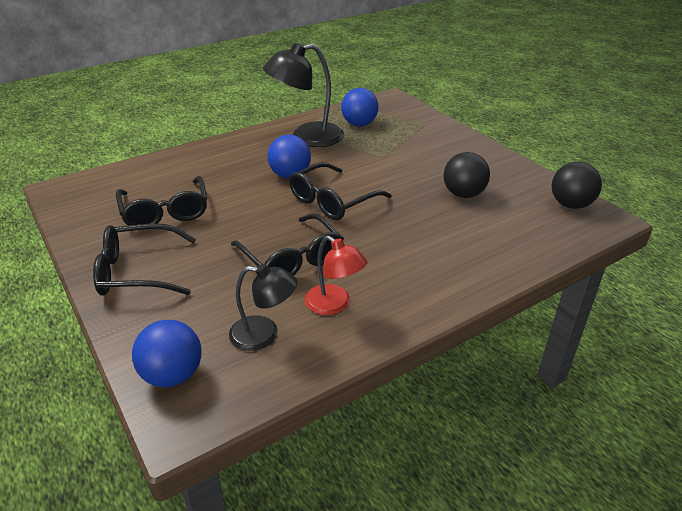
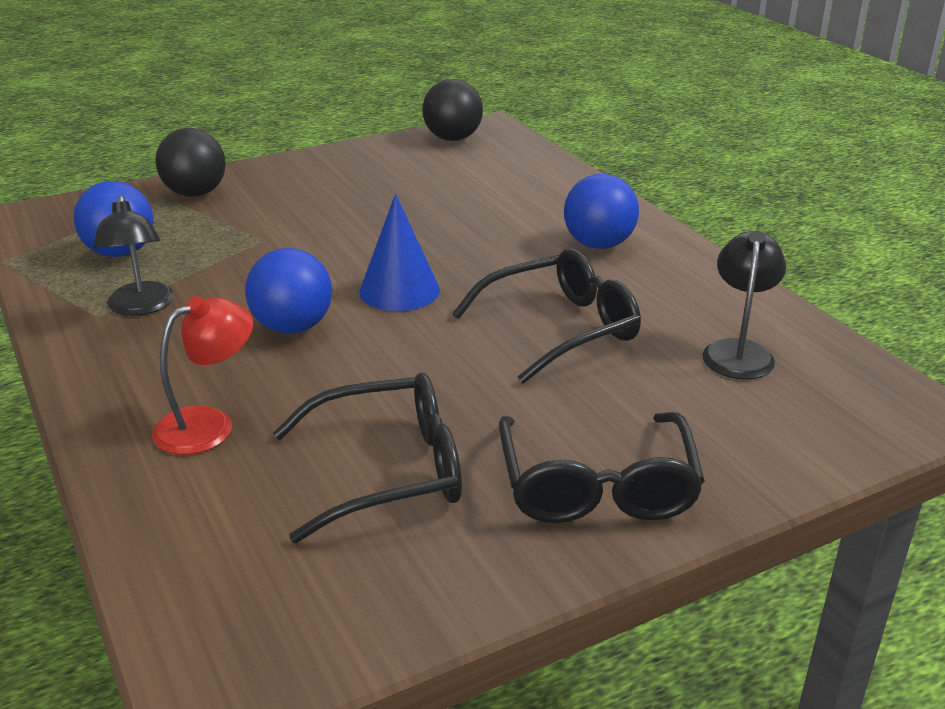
camera: 85 degrees left, 5 degrees down
(173, 375) = (840, 424): blue ball -> blue ball (598, 245)
(307, 137) = (141, 307): black lamp -> black lamp, size x0.59
(331, 201) = (399, 290): black glasses -> blue cone
(334, 305) = (668, 299): red lamp -> red lamp (209, 424)
(463, 194) = (408, 193): black ball -> black ball (195, 193)

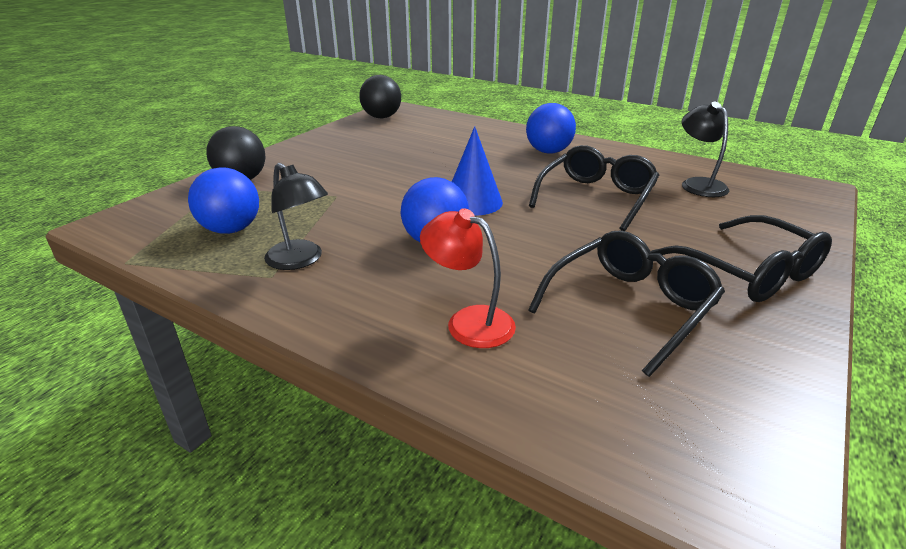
camera: 30 degrees left, 0 degrees up
(209, 424) = (468, 321): red lamp -> red lamp turned 75 degrees counterclockwise

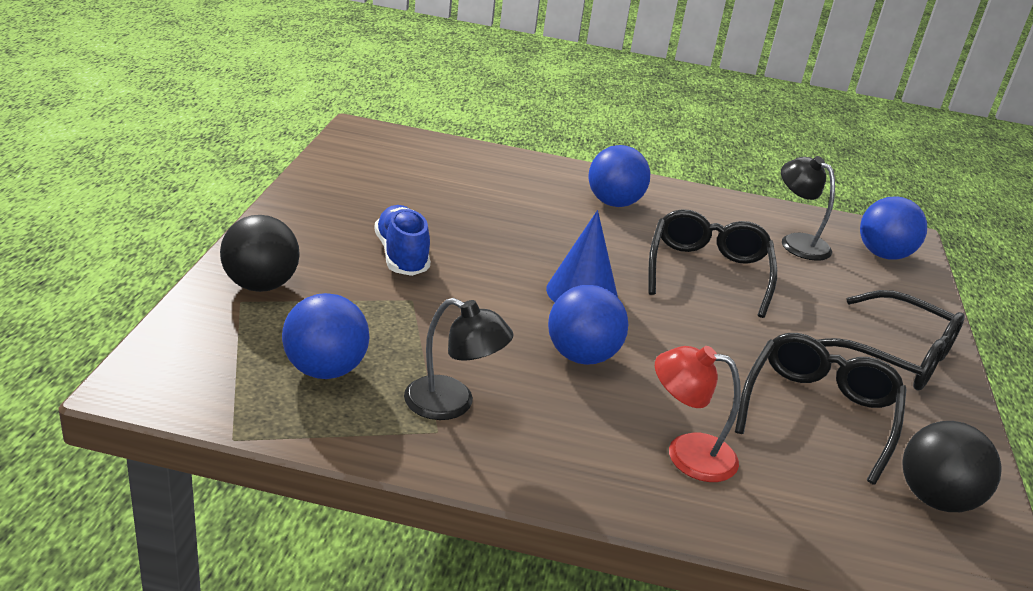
camera: 25 degrees left, 0 degrees up
(354, 171) = (402, 256): none -> blue shoe
(381, 117) = (357, 151): black ball -> black ball (935, 499)
(783, 198) = (883, 255): none -> blue ball

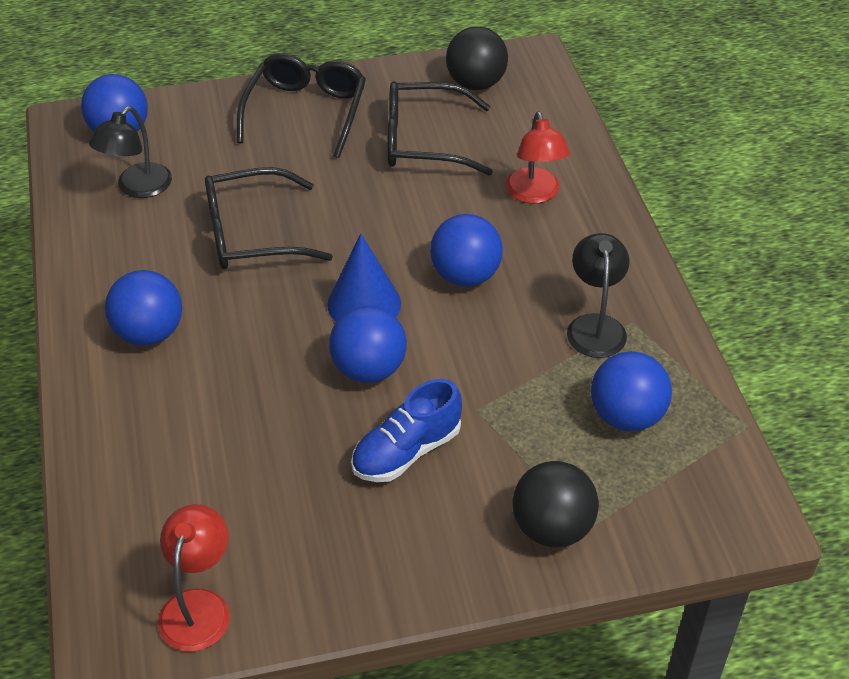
camera: 110 degrees left, 15 degrees up
(357, 156) = (199, 606): none -> red lamp
(502, 269) = (369, 369): none -> blue ball

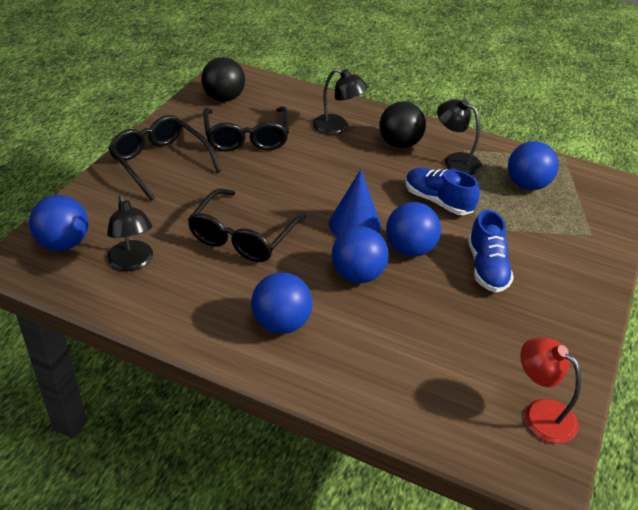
camera: 55 degrees left, 5 degrees down
(423, 141) = (246, 138): black glasses -> black glasses turned 45 degrees counterclockwise
(465, 276) = (373, 180): blue ball -> blue ball (357, 275)
(489, 350) = (437, 201): none -> blue shoe
(534, 194) = (337, 127): red lamp -> black lamp
(552, 528) = (583, 247): black ball -> black ball (399, 144)

